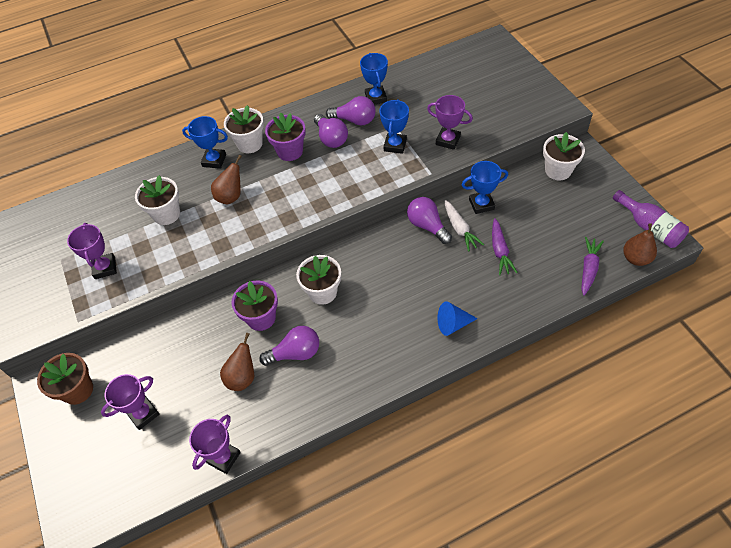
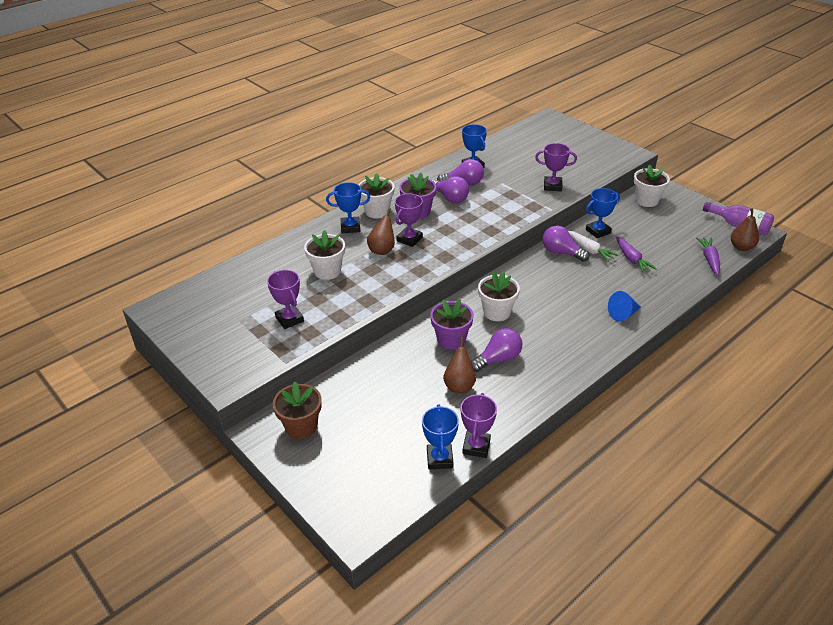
camera: 20 degrees left, 15 degrees down
(143, 414) = (379, 431): purple trophy -> purple trophy (409, 239)
(395, 145) = (509, 195): blue trophy -> blue trophy (439, 459)

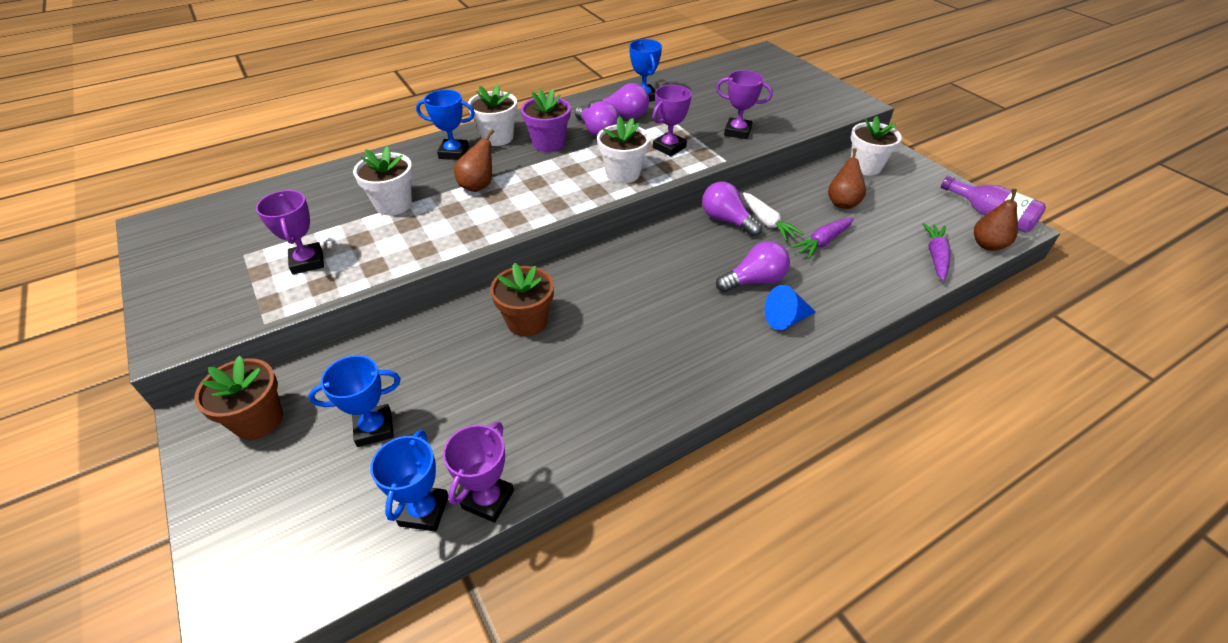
camera: 10 degrees right, 5 degrees up
(409, 239) = (520, 176): purple trophy -> purple trophy (669, 147)
(451, 340) = (527, 321): purple flower pot -> brown flower pot
(459, 385) = (507, 393): brown pear -> brown pear (842, 202)
(497, 312) = (606, 291): white flower pot -> white flower pot (623, 174)
(498, 359) = (580, 360): purple light bulb -> purple light bulb (754, 281)
(598, 231) = (786, 198): blue trophy -> blue trophy (374, 428)
(632, 259) = (822, 242): purple carrot -> purple carrot turned 60 degrees clockwise

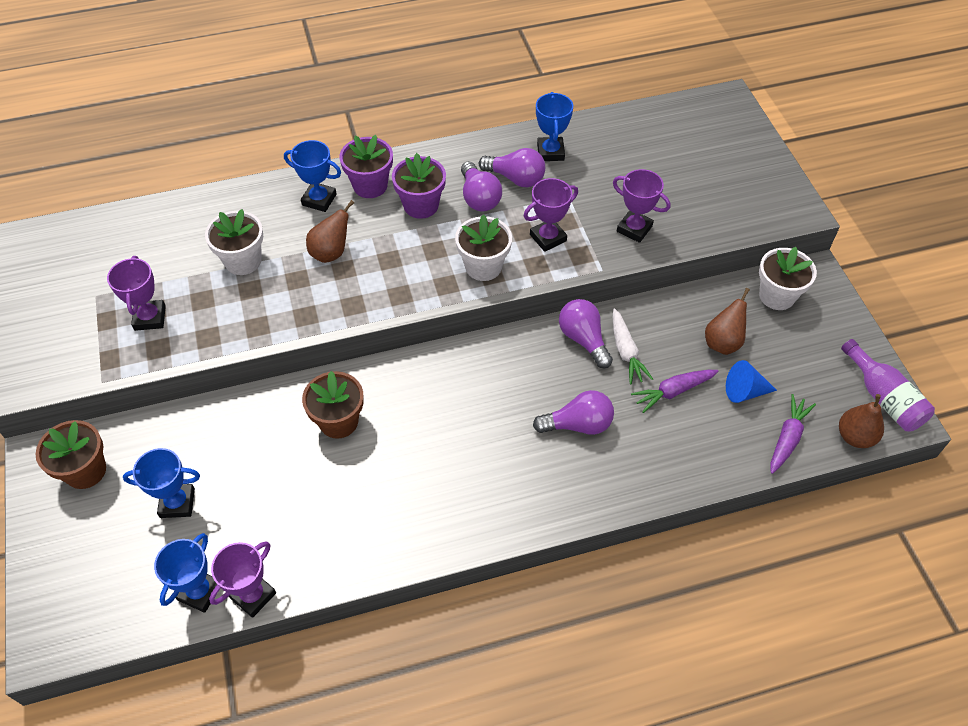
camera: 15 degrees right, 10 degrees up
(497, 137) = (370, 185): white flower pot -> purple flower pot
(786, 319) = (588, 478): blue cone -> blue cone (744, 391)

